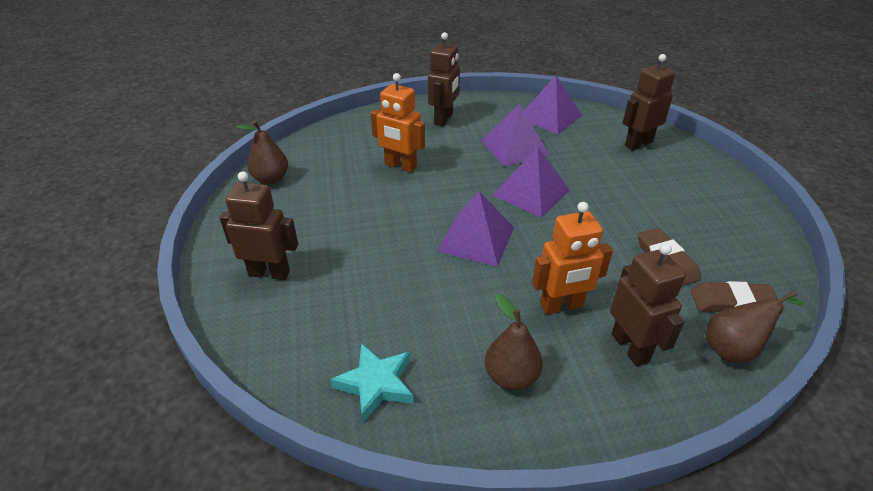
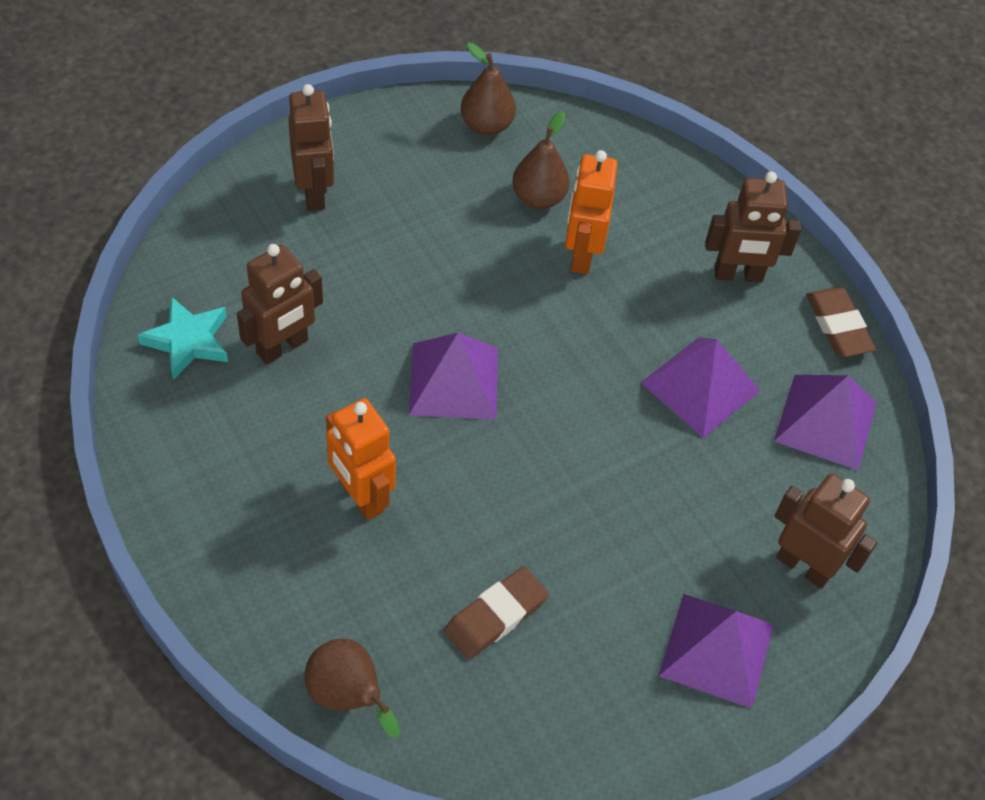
camera: 65 degrees right, 15 degrees up
(511, 377) = (233, 460): brown pear -> brown pear (538, 198)
(531, 192) = (587, 427): purple pyramid -> purple pyramid (717, 649)
(630, 347) = (313, 578): brown robot -> brown robot (282, 347)
(732, 302) = (437, 699): brown eraser -> brown eraser (838, 326)

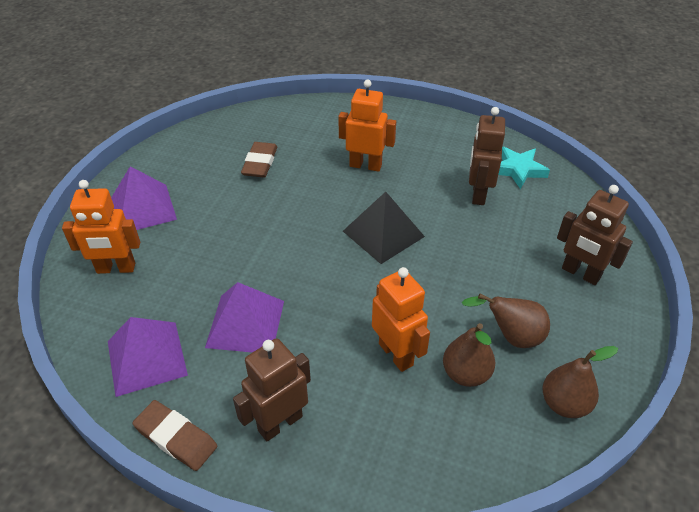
camera: 145 degrees right, 10 degrees down
(348, 697) = (292, 112): brown pear -> brown pear (511, 336)
(454, 380) = (383, 234): purple pyramid -> black pyramid
(803, 566) = (116, 268): brown robot -> orange robot

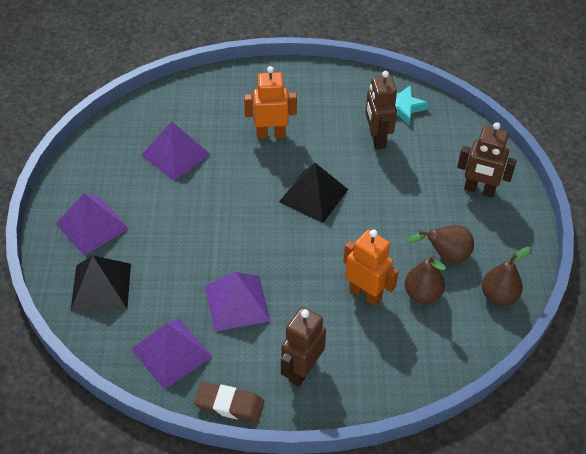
camera: 20 degrees left, 5 degrees up
(116, 268) = (101, 287): orange robot -> black pyramid
(260, 163) = (175, 154): brown eraser -> purple pyramid

